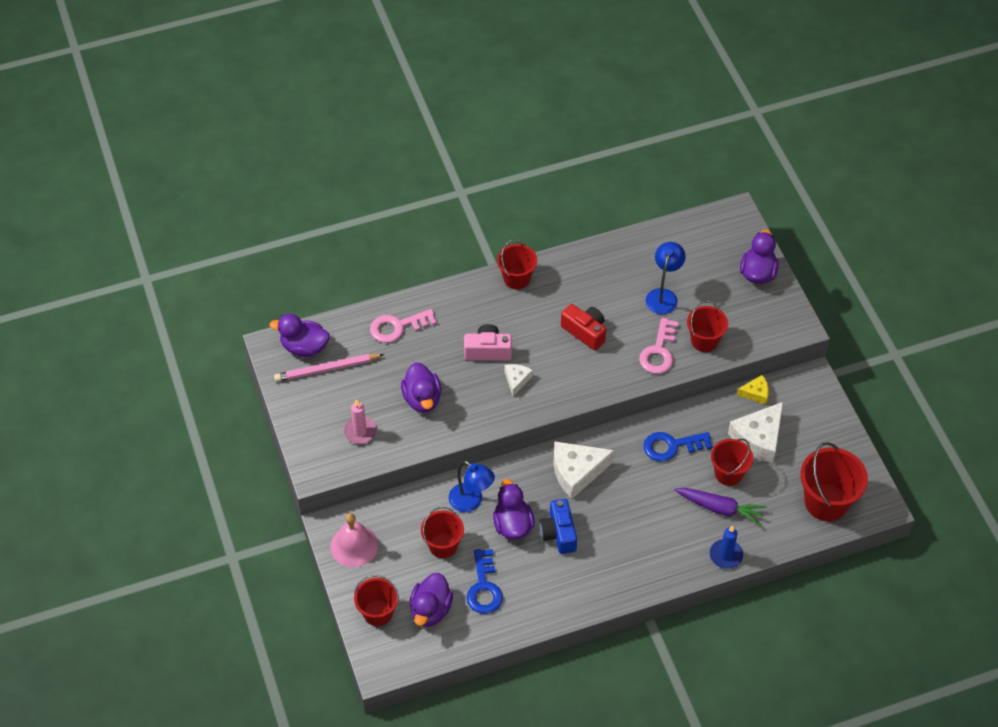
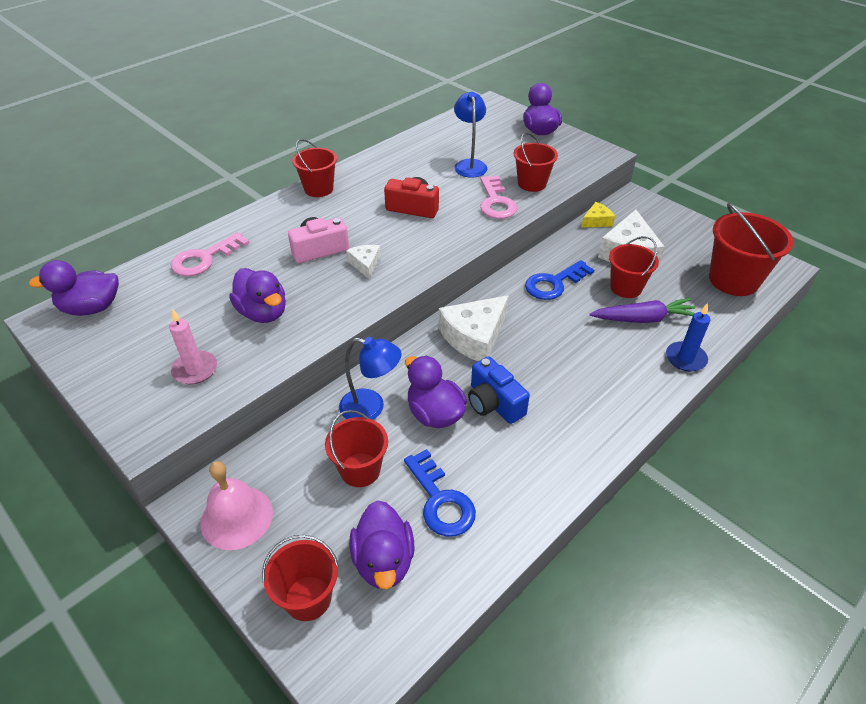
camera: 25 degrees left, 10 degrees down
(327, 369) = (128, 320): pink pencil -> none

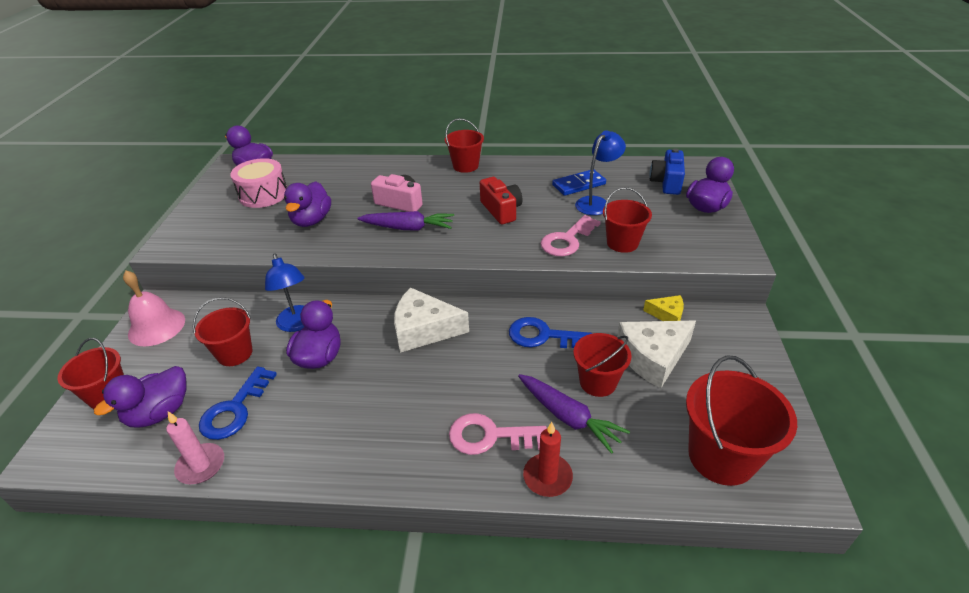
camera: 50 degrees right, 5 degrees down
(159, 323) = (263, 194): none -> pink drum
(195, 370) = (235, 229): pink candle -> pink candle (201, 465)
(204, 259) = (339, 173): pink key -> pink key (490, 436)
(365, 264) = (408, 228): white cheese -> purple carrot
(435, 158) = (579, 185): none -> blue domino
(494, 403) = (360, 381): blue camera -> blue camera (666, 182)
(685, 358) = (547, 477): blue candle -> red candle

